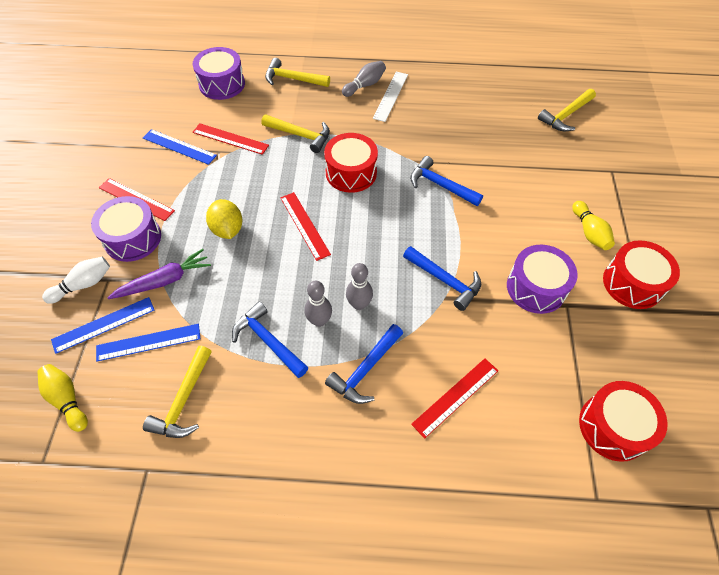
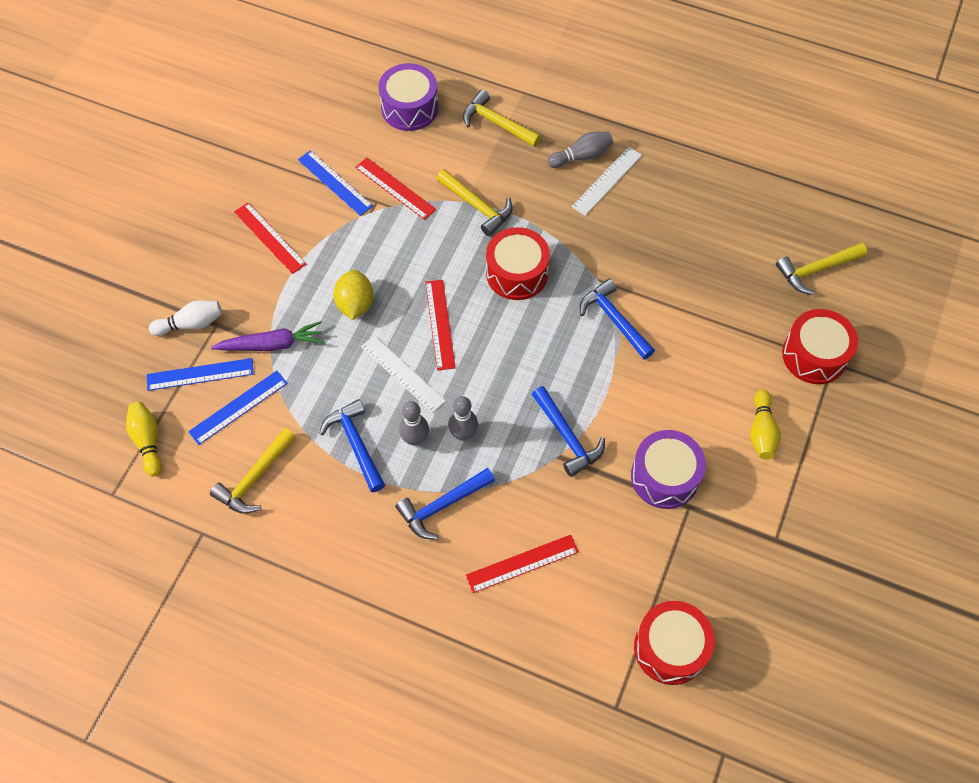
camera: 20 degrees right, 5 degrees up
(132, 238) = (253, 285): purple drum -> none
(148, 342) = (238, 407): blue ruler -> blue ruler turned 45 degrees counterclockwise
(288, 271) = (402, 373): none -> white ruler
(632, 283) = (778, 507): red drum -> red drum (814, 355)

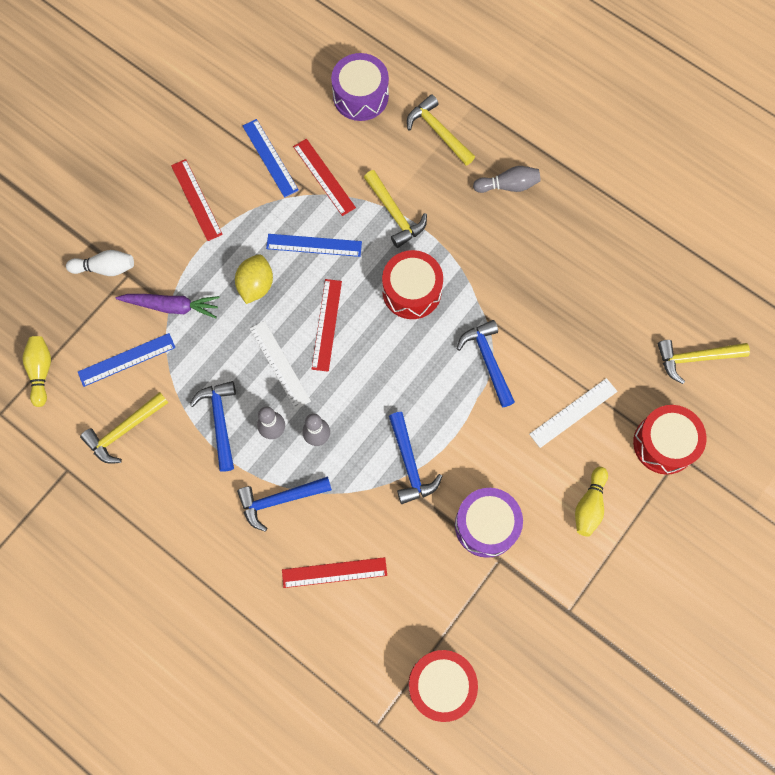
camera: 15 degrees right, 10 degrees up
(200, 374) = (101, 319): blue ruler -> blue ruler (314, 245)
(607, 181) = (524, 217): white ruler -> white ruler (573, 412)

